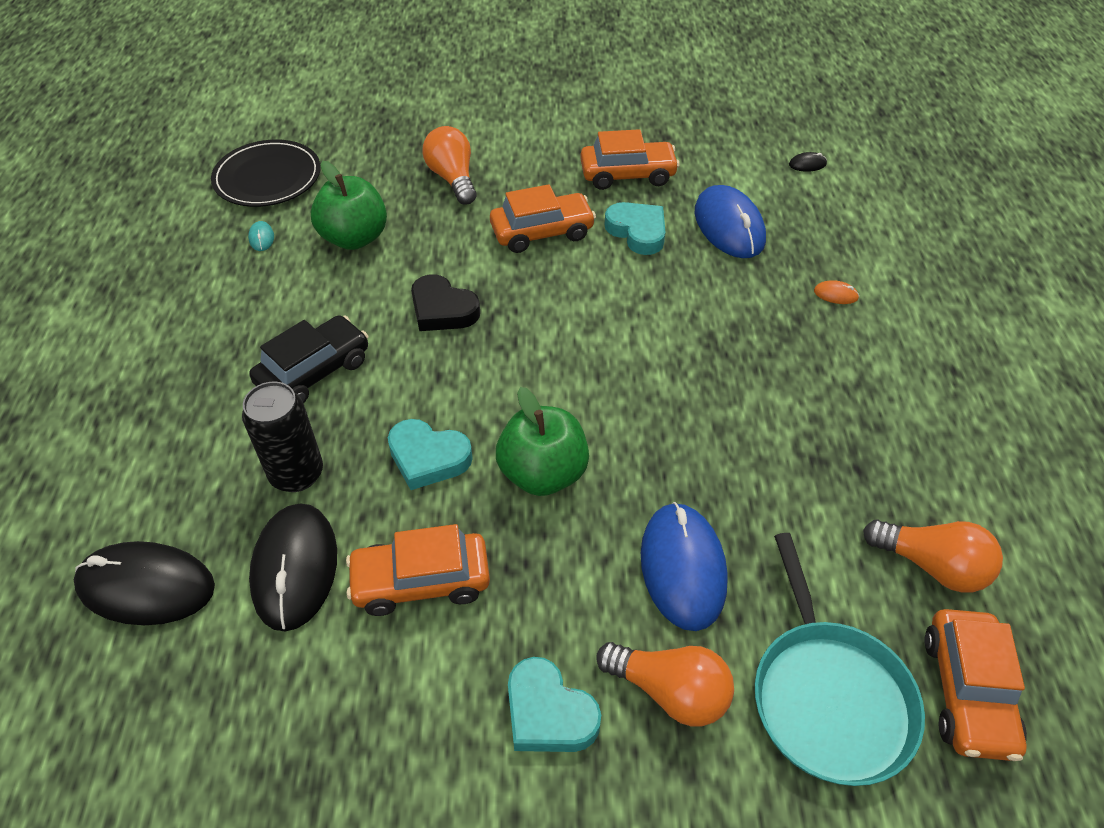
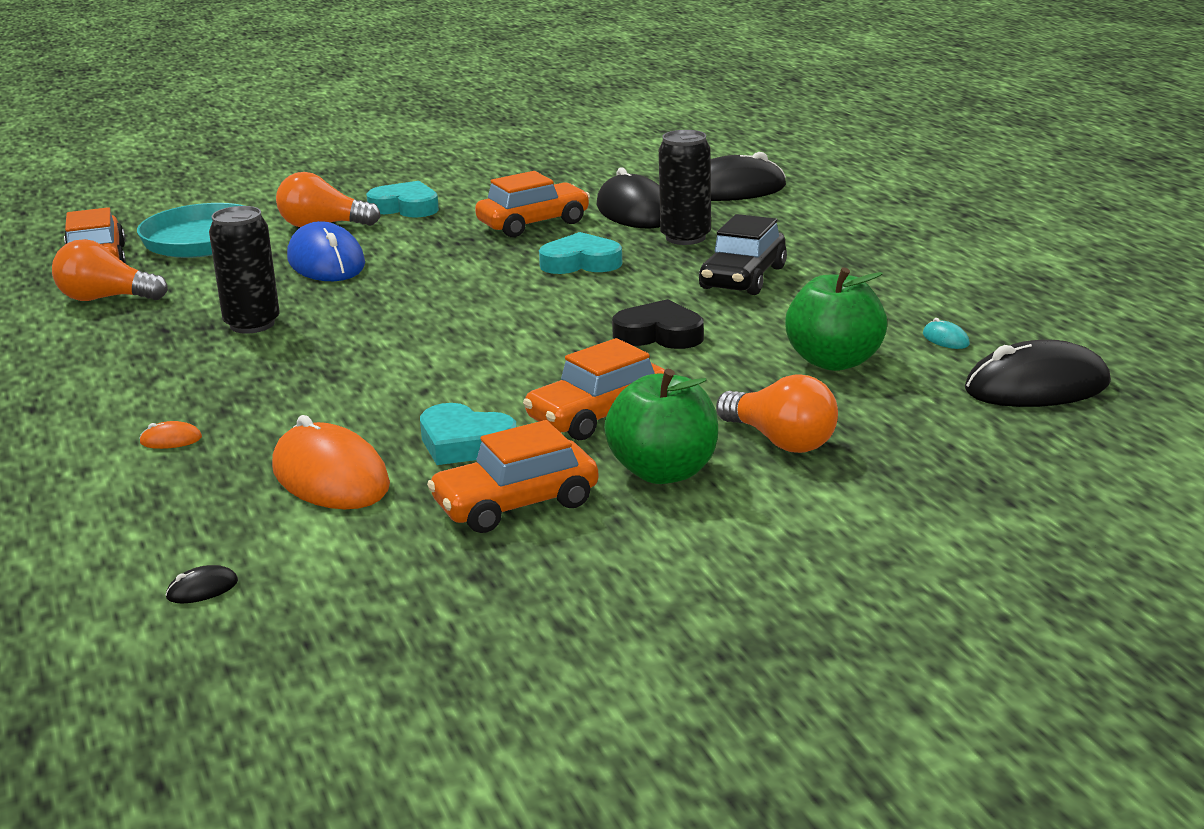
camera: 160 degrees right, 25 degrees down
(267, 177) = (1037, 387): black plate -> black mouse
(543, 473) = (470, 274): green apple -> green apple (664, 472)
(729, 226) = (330, 477): blue mouse -> orange mouse
(772, 447) = (252, 324): none -> black can

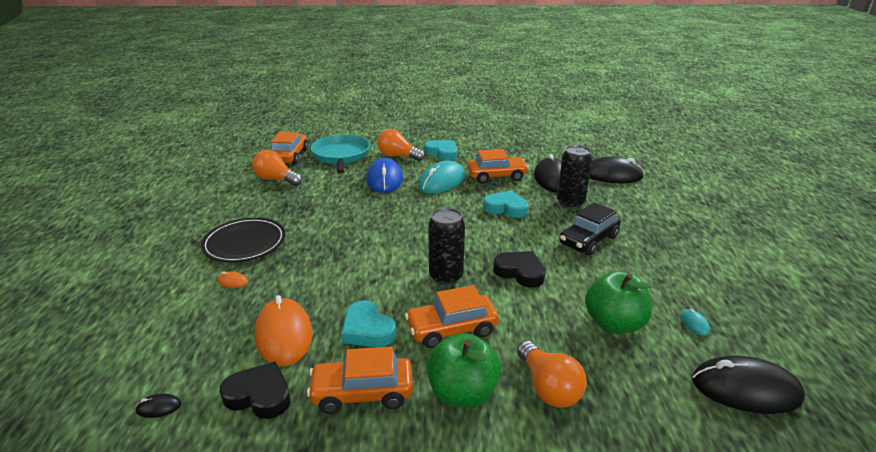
camera: 20 degrees right, 5 degrees up
(139, 391) = (244, 243): none -> black plate
(252, 324) = (325, 211): black can -> black can (446, 277)
(356, 542) = (259, 395): none -> black heart
(438, 247) = (442, 181): none -> turquoise mouse

